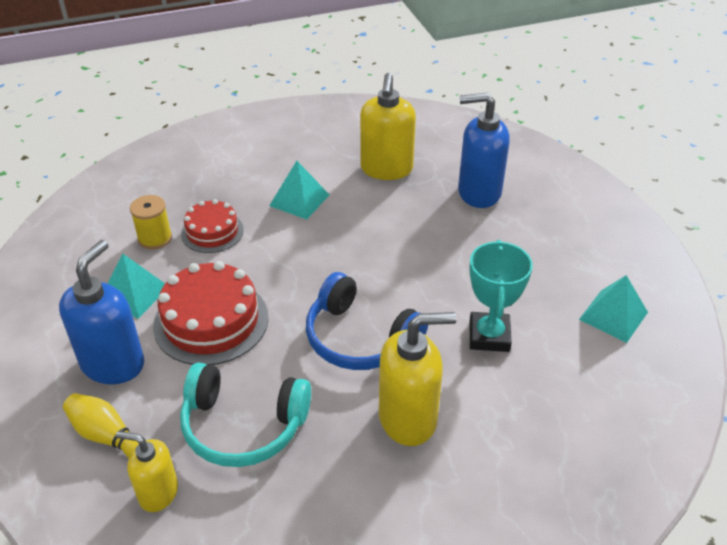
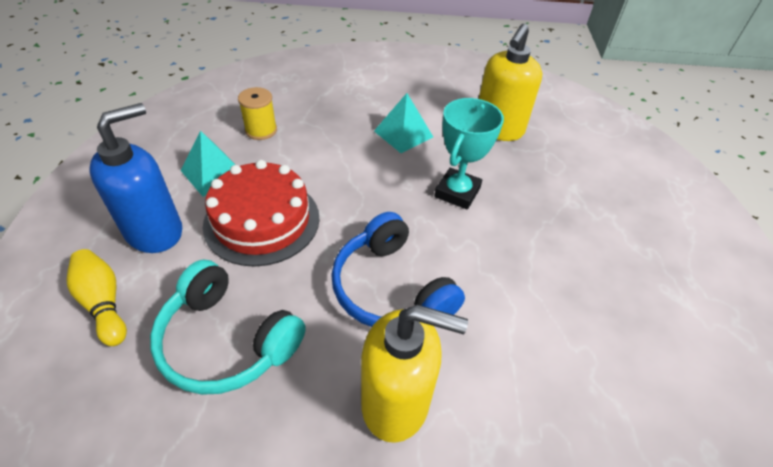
camera: 20 degrees right, 5 degrees up
(158, 493) = (105, 382): yellow soap dispenser -> none
(212, 232) = (311, 139): red cake -> none
(478, 192) = (581, 177): blue soap dispenser -> none
(489, 336) = (530, 336): turquoise trophy -> turquoise trophy (457, 192)
(613, 315) = (690, 365): turquoise pyramid -> none

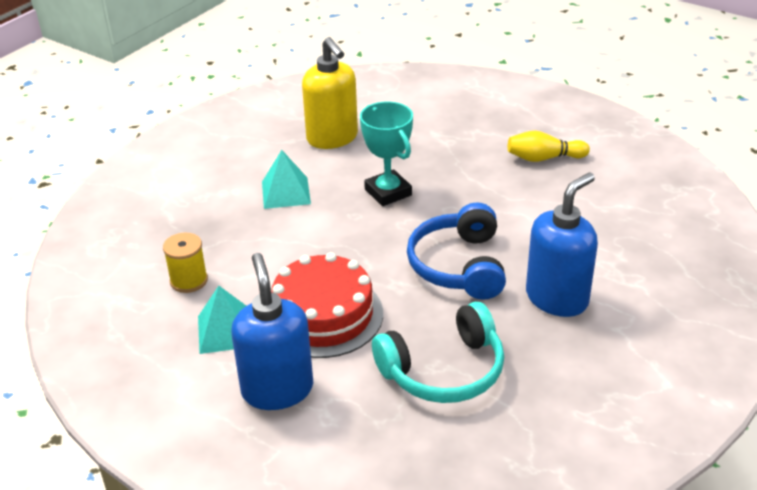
camera: 55 degrees left, 10 degrees down
(104, 303) = (345, 440): yellow bowling pin -> yellow bowling pin (544, 158)
(391, 288) = (459, 265): blue headphones -> blue headphones turned 90 degrees clockwise
(396, 402) = (557, 298): yellow soap dispenser -> blue soap dispenser

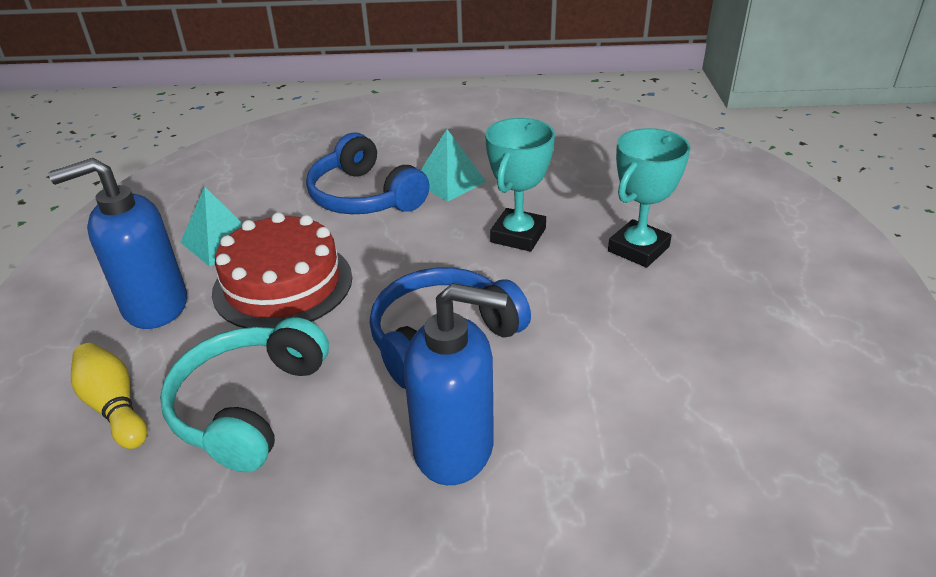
camera: 55 degrees right, 0 degrees up
(189, 280) = (275, 193): yellow spool -> none
(254, 238) = (365, 196): none -> blue headphones
(277, 389) = (154, 306): blue soap dispenser -> blue soap dispenser turned 150 degrees counterclockwise
(332, 138) = (565, 167): yellow soap dispenser -> none
(444, 370) = (249, 406): turquoise headphones -> turquoise headphones turned 75 degrees clockwise
(455, 156) = (638, 249): none -> turquoise trophy
(544, 158) = (726, 315): yellow bowling pin -> yellow bowling pin (115, 407)

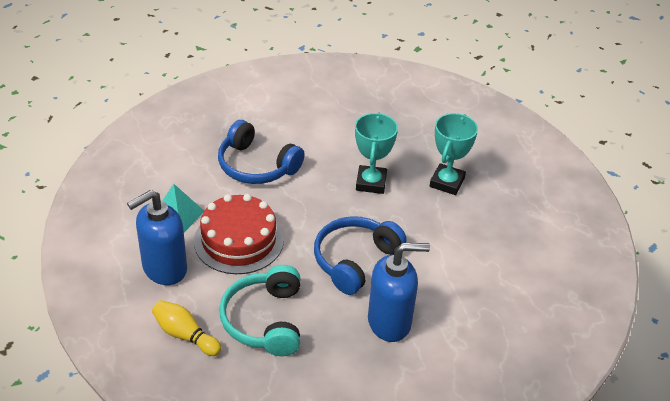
camera: 20 degrees left, 5 degrees up
(449, 181) = (308, 146): turquoise pyramid -> none

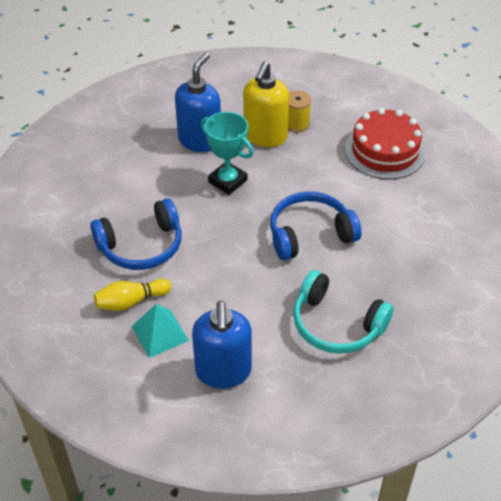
camera: 55 degrees left, 5 degrees up
(185, 335) = (316, 389): yellow bowling pin -> yellow bowling pin (131, 301)
(239, 240) = (228, 301): red cake -> red cake (385, 151)
(355, 260) = (310, 234): blue headphones -> blue headphones turned 90 degrees clockwise
(390, 322) = (391, 245): blue soap dispenser -> blue soap dispenser (200, 140)
(447, 182) = (265, 136): turquoise trophy -> yellow soap dispenser
(483, 195) = (296, 124): none -> yellow spool

